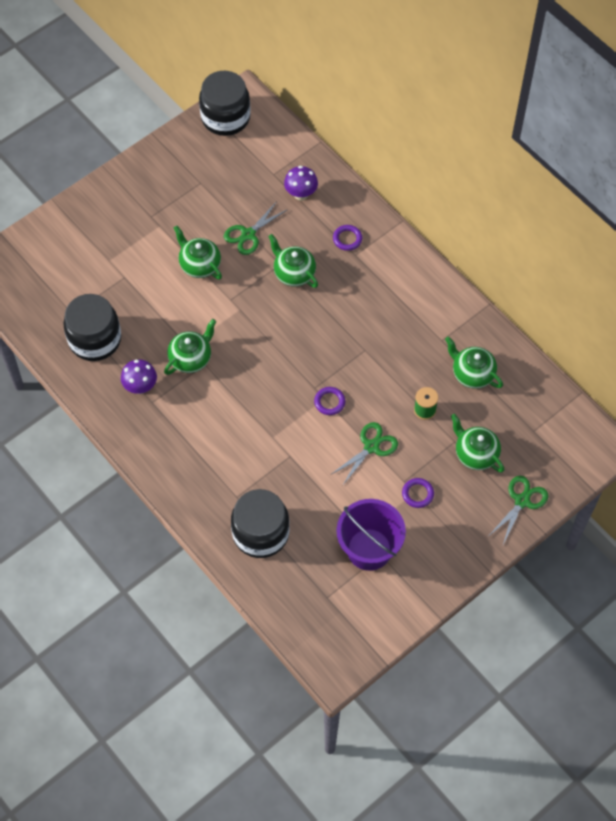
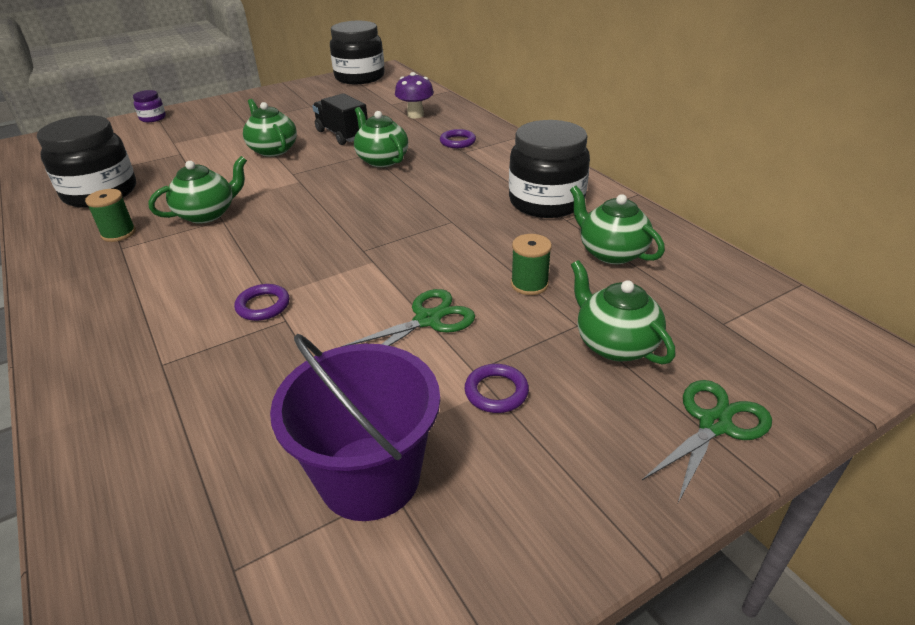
camera: 10 degrees right, 25 degrees down
(65, 218) = (153, 118): none -> purple jar
(140, 387) = (118, 233): purple mushroom -> green spool
(248, 235) = (342, 134): green scissors -> black truck
(260, 533) = (166, 423): black jar -> black jar (546, 202)
(329, 402) = (379, 265): purple ring -> purple ring (263, 306)

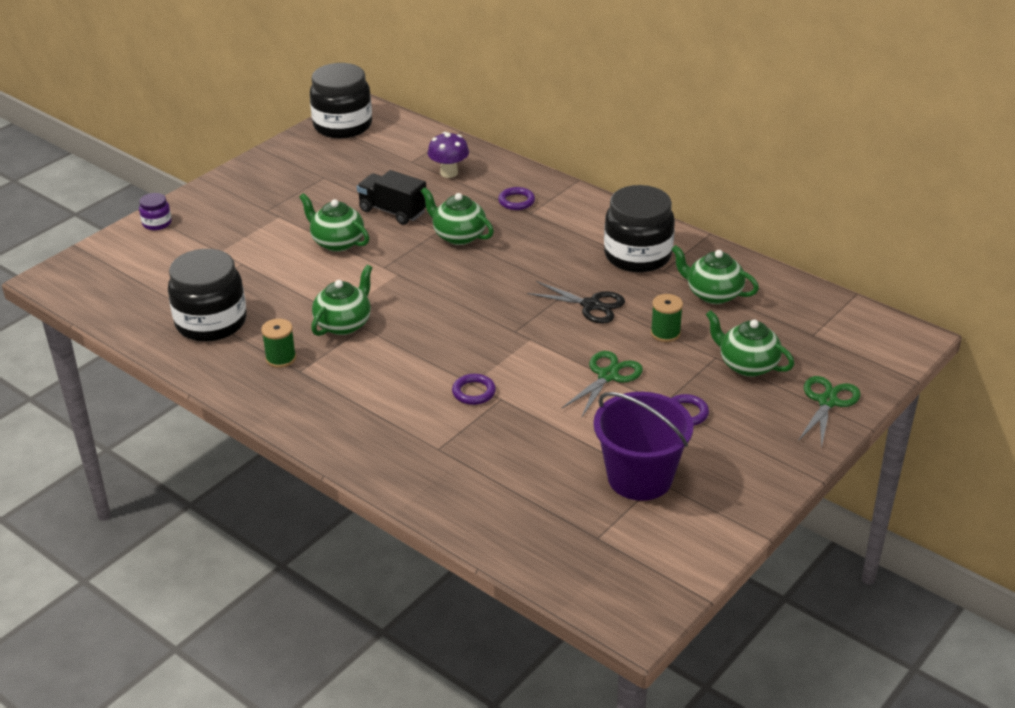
camera: 20 degrees left, 0 degrees up
(464, 240) = (591, 305): none -> black scissors

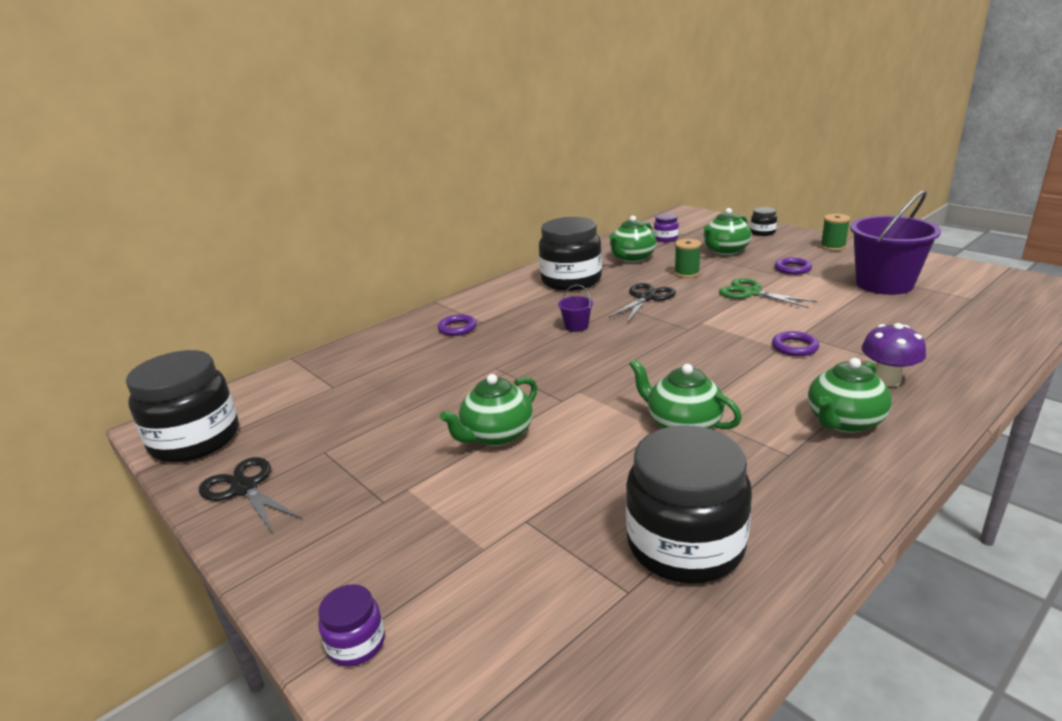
camera: 80 degrees left, 10 degrees down
(281, 358) = (765, 471): green spool -> green spool (833, 247)
(286, 158) = (244, 488): none -> black scissors
(393, 211) = (441, 397): black truck -> none
(449, 173) = (376, 363): purple mushroom -> purple mushroom (887, 380)
(458, 236) = (511, 357): green teapot -> green teapot (843, 422)
(520, 266) = (576, 326): none -> purple bucket
(789, 319) = (665, 238): none -> purple jar
(827, 401) = (762, 232): green scissors -> black jar

